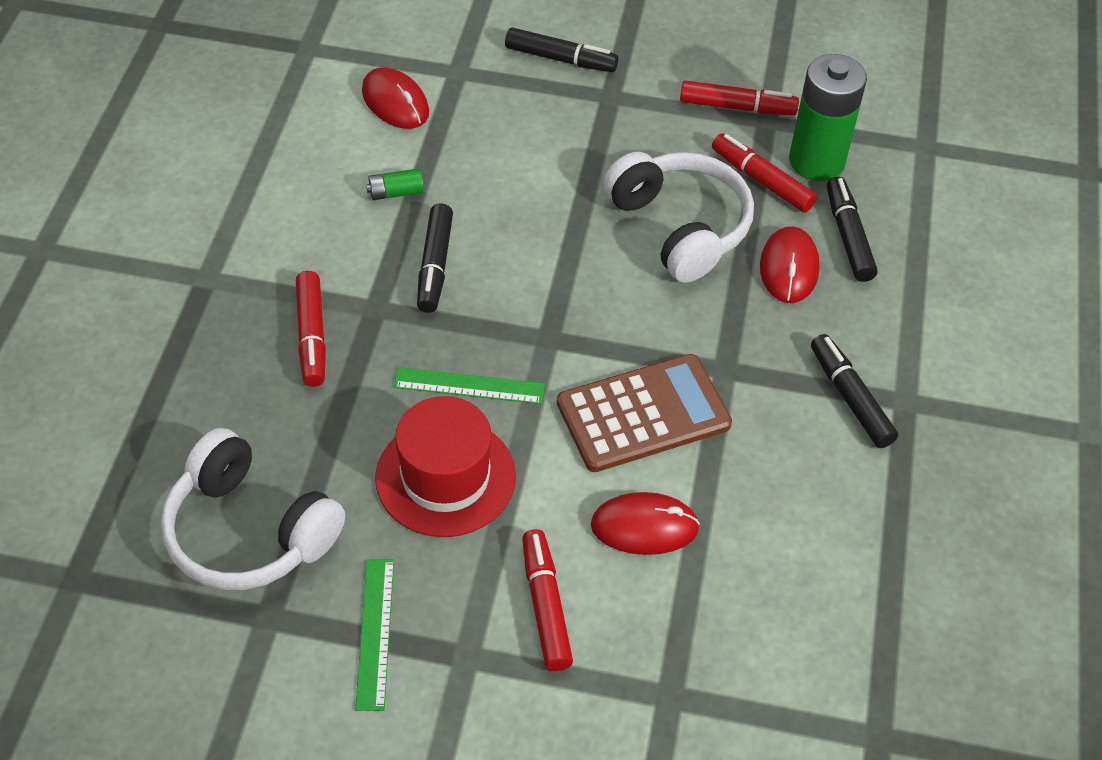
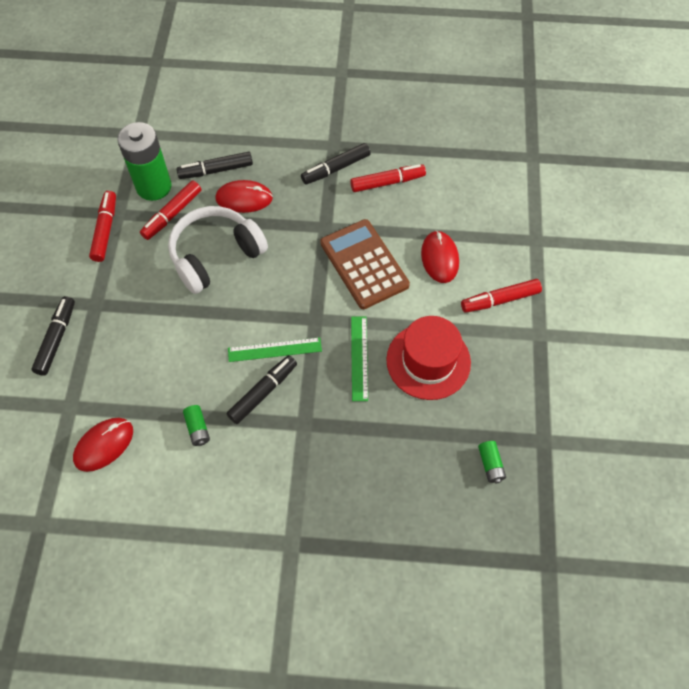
camera: 95 degrees left, 10 degrees up
(249, 531) = (490, 464): white headphones -> green battery
(312, 335) = (333, 459): red marker -> red marker (387, 182)
(375, 633) = (538, 381): green ruler -> green ruler (274, 349)
(435, 265) = (262, 392): black marker -> black marker turned 45 degrees counterclockwise

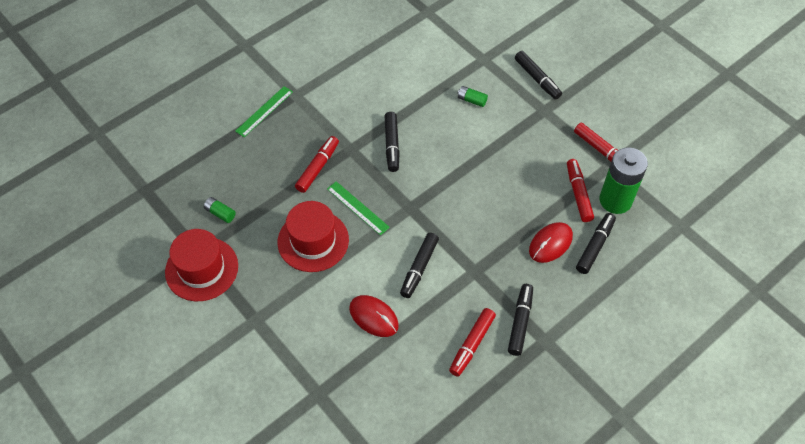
camera: 135 degrees right, 5 degrees down
(104, 445) = (442, 59): red mouse -> none
(197, 428) = (405, 102): green battery -> green battery (472, 100)
(215, 255) = (517, 193): white headphones -> none
(274, 349) = (412, 171): green ruler -> green ruler (264, 111)
(364, 264) = (419, 268): brown calculator -> black marker
(500, 300) = (303, 322): red marker -> red marker (317, 168)
(552, 420) = (201, 269): none -> red hat

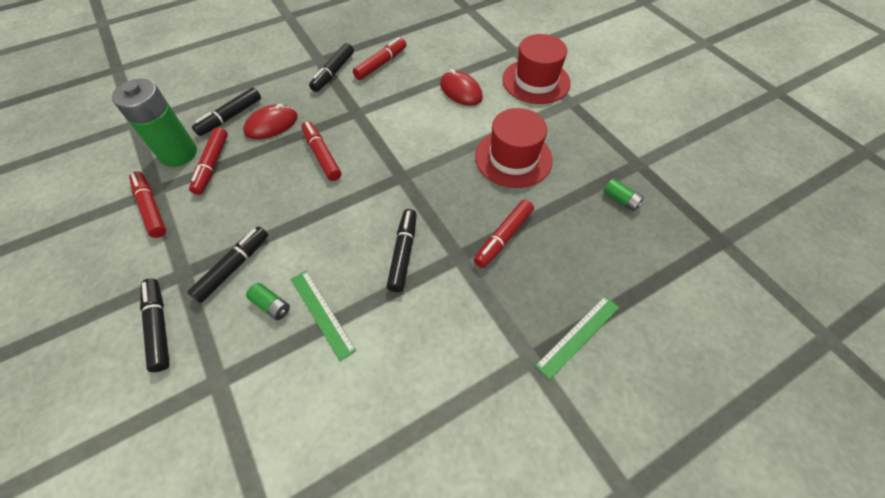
camera: 170 degrees left, 0 degrees up
(201, 269) = (630, 148): red hat -> red hat (536, 81)
(358, 208) = (460, 184): green ruler -> green ruler (322, 313)
(419, 268) = (408, 121): black marker -> black marker (233, 267)
(487, 217) = (322, 155): none -> red marker

